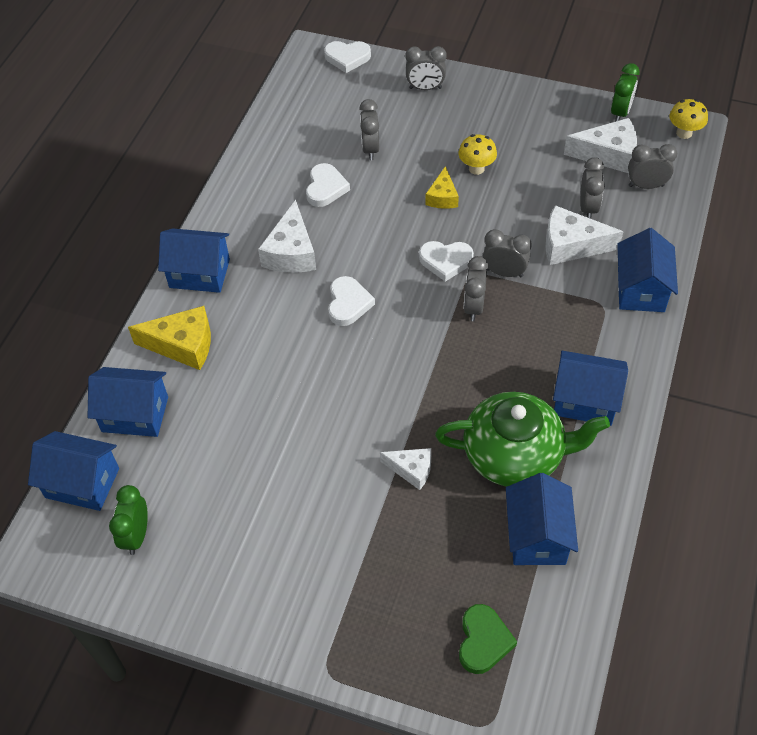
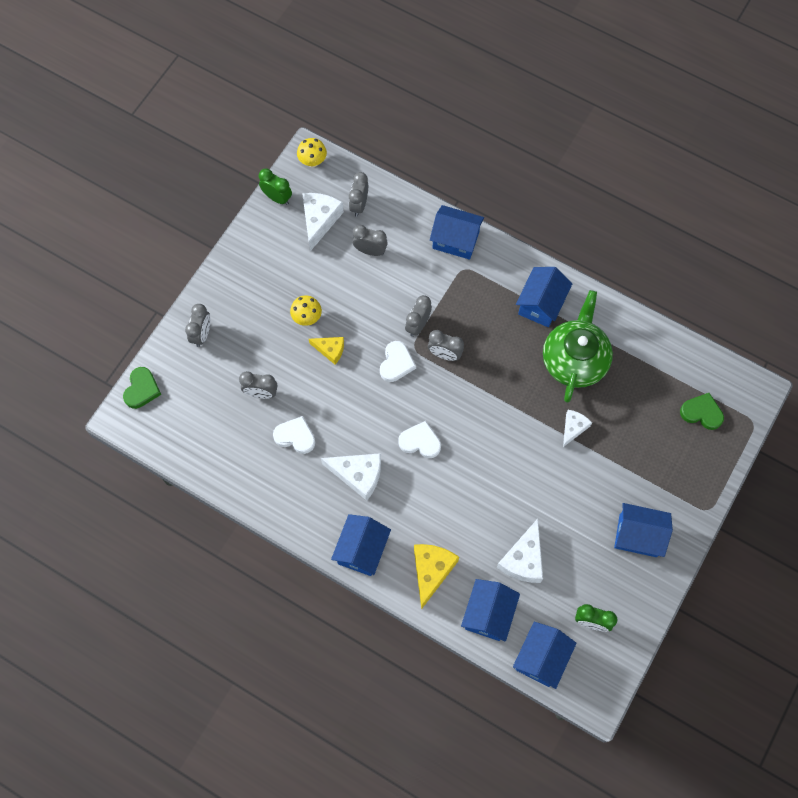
camera: 80 degrees left, 15 degrees up
(347, 58) = (142, 389): white heart -> green heart
(537, 536) = (636, 362): blue house -> blue house (638, 535)
(571, 245) = (403, 273): white cheese -> white cheese (523, 559)

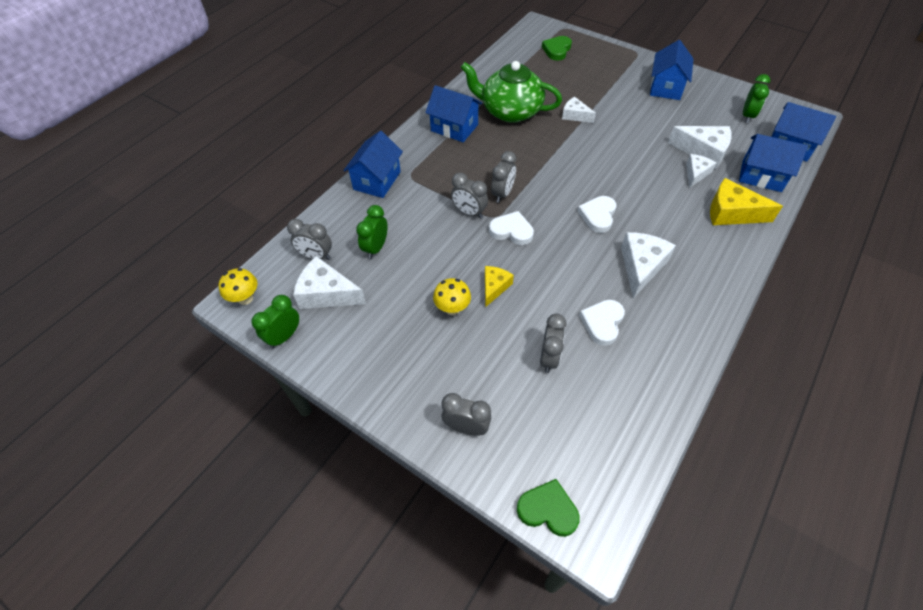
camera: 85 degrees left, 15 degrees down
(362, 550) = (724, 266): blue house -> none
(370, 251) = (376, 248): grey clock -> green clock
(487, 545) = (696, 173): none -> white cheese

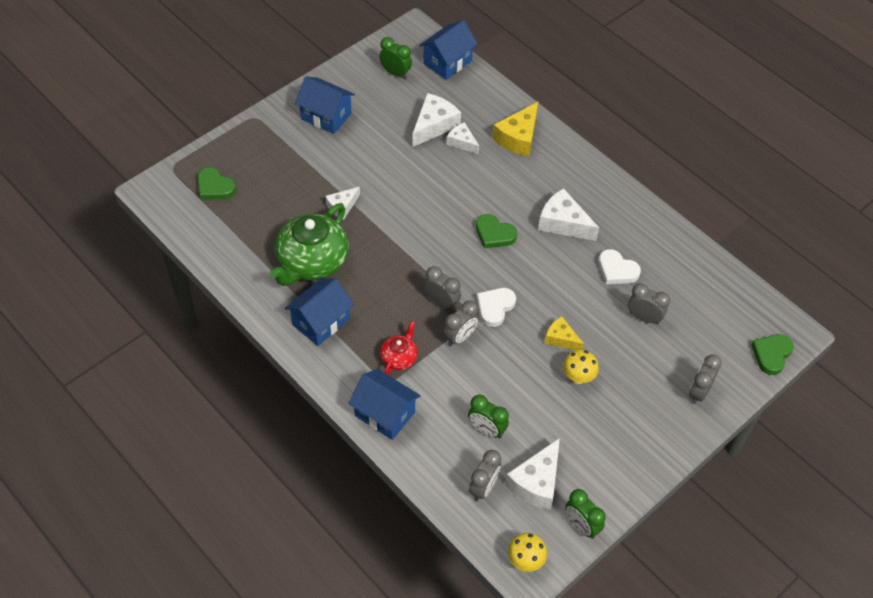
camera: 80 degrees left, 0 degrees up
(434, 178) = (399, 357): none -> red teapot
(598, 216) = (494, 234): white heart -> green heart
(761, 176) = (479, 98): blue house -> none

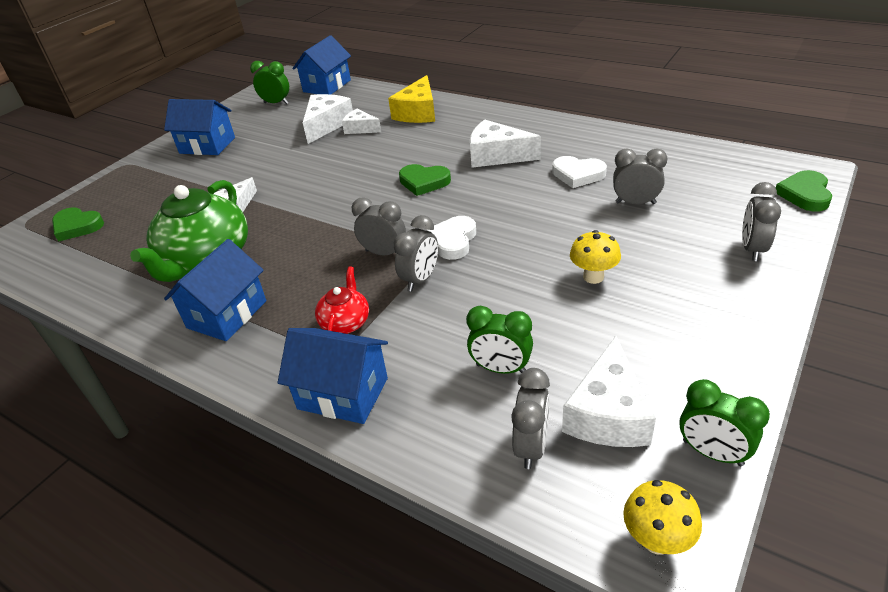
camera: 10 degrees left, 15 degrees down
(561, 338) = (549, 246): yellow cheese -> none

